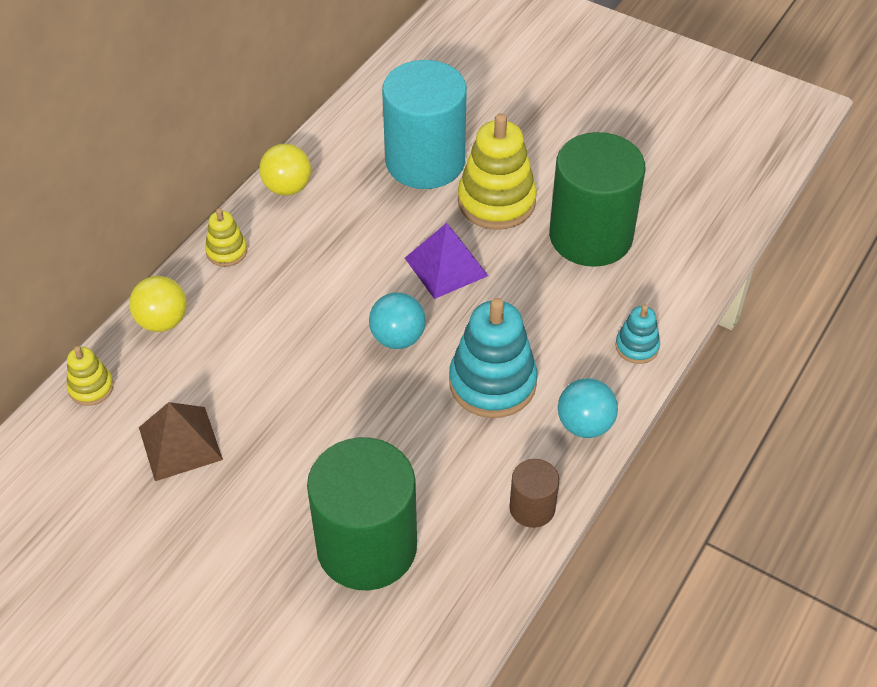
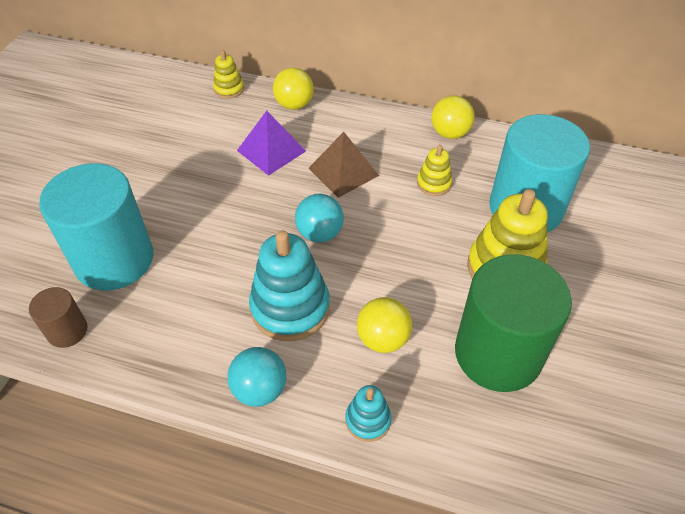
camera: 75 degrees right, 0 degrees up
(180, 443) = (191, 140): brown pyramid -> brown pyramid (343, 171)
(226, 251) = (370, 118): yellow stacking toy -> yellow stacking toy (434, 183)
(367, 546) = (114, 259): green cylinder -> turquoise cylinder
(446, 266) = (410, 248): purple pyramid -> purple pyramid (271, 151)
(532, 508) = (161, 363): brown cylinder -> brown cylinder (67, 331)
(552, 315) = (383, 339): none -> yellow ball

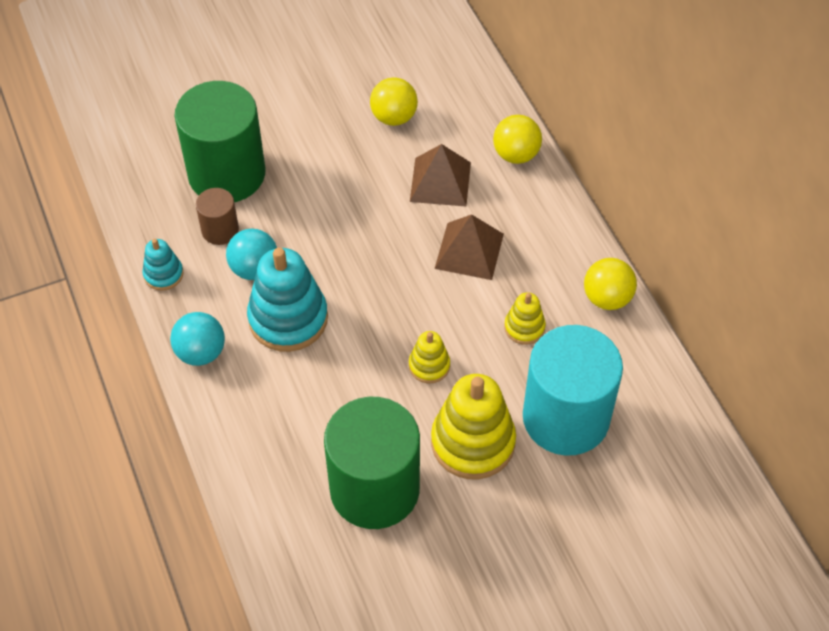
camera: 50 degrees right, 5 degrees up
(67, 331) = (144, 200): brown cylinder -> brown cylinder (220, 230)
(114, 259) = (227, 174): turquoise cylinder -> green cylinder
(229, 89) = (484, 93): yellow stacking toy -> yellow stacking toy (429, 366)
(271, 151) = (440, 182): purple pyramid -> brown pyramid
(320, 233) = (381, 284): turquoise ball -> turquoise ball (254, 269)
(368, 420) = (235, 438): turquoise stacking toy -> turquoise stacking toy (163, 274)
(383, 339) = (316, 400): yellow ball -> yellow ball (394, 117)

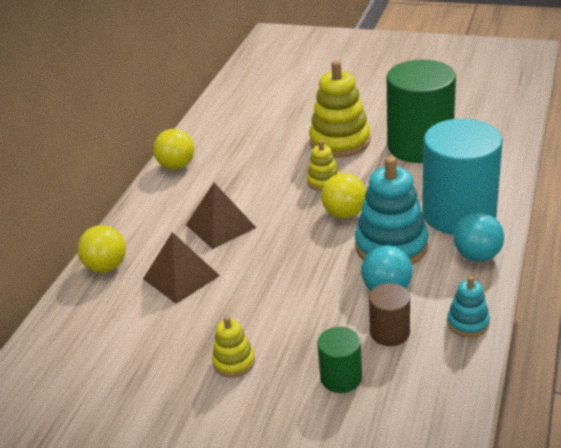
camera: 135 degrees left, 20 degrees down
(227, 174) = (341, 377): green cylinder -> green cylinder, size x0.47
(394, 117) = (150, 345): yellow ball -> yellow ball (344, 214)
(524, 327) = (243, 174): yellow stacking toy -> yellow stacking toy (234, 362)
(566, 418) = (275, 131): turquoise cylinder -> turquoise cylinder (459, 214)

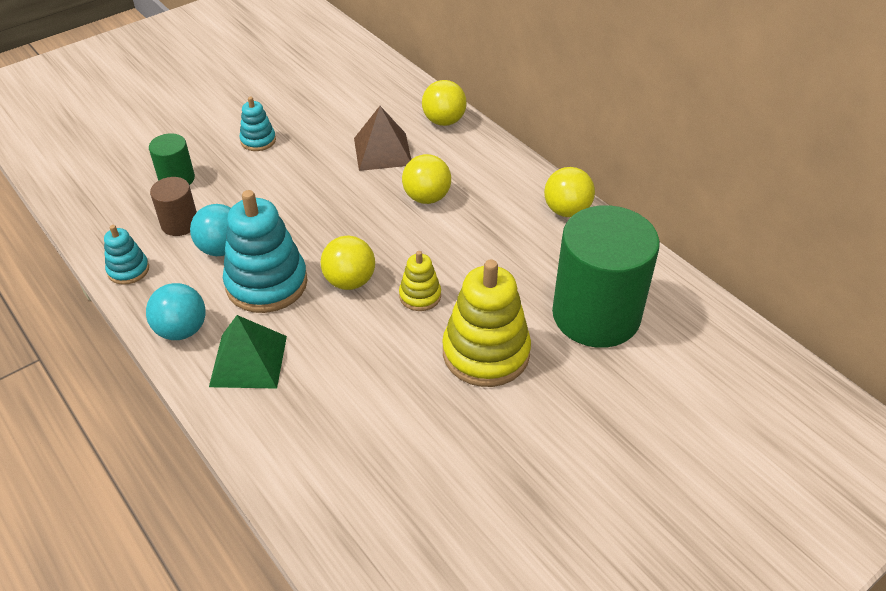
camera: 120 degrees right, 10 degrees up
(220, 226) = (427, 197): brown pyramid -> yellow ball
(234, 362) = (258, 140): yellow stacking toy -> turquoise stacking toy
(419, 146) = (399, 417): green cylinder -> green cylinder (596, 315)
(459, 214) = (248, 361): turquoise cylinder -> green pyramid

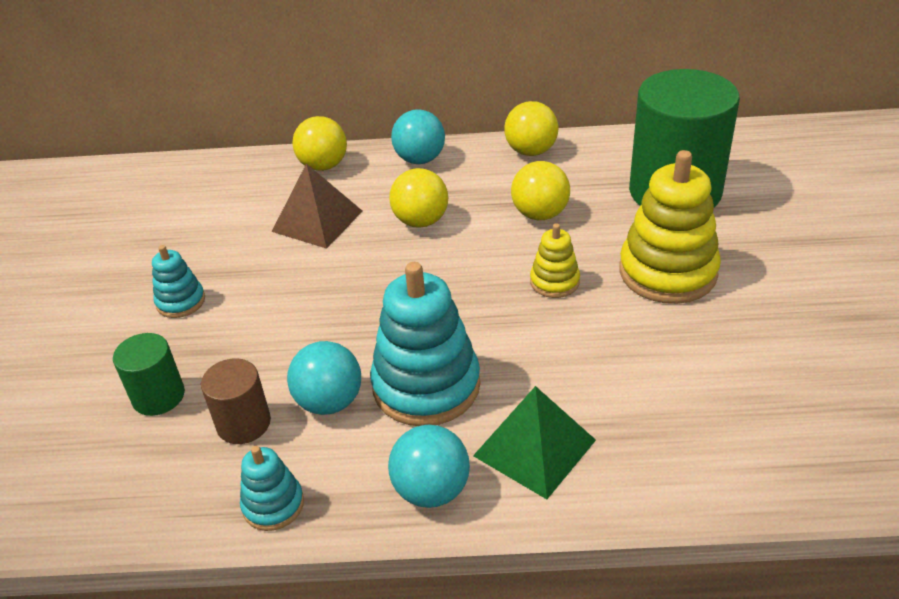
camera: 50 degrees left, 5 degrees down
(350, 281) = (486, 321): yellow ball -> yellow ball (540, 214)
(497, 160) = (420, 159): none -> turquoise ball

